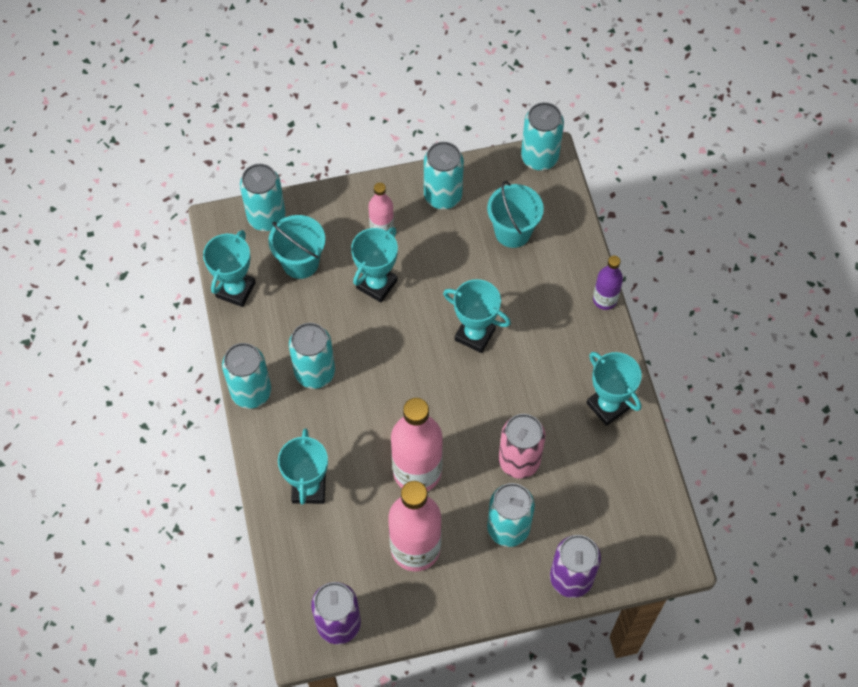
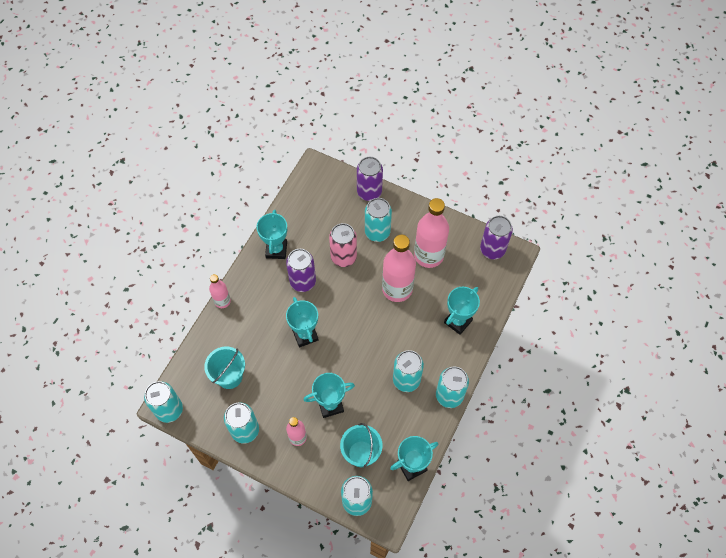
camera: 140 degrees left, 0 degrees up
(538, 392) = (303, 281): none -> purple can
(605, 300) = (222, 301): purple bottle -> pink bottle

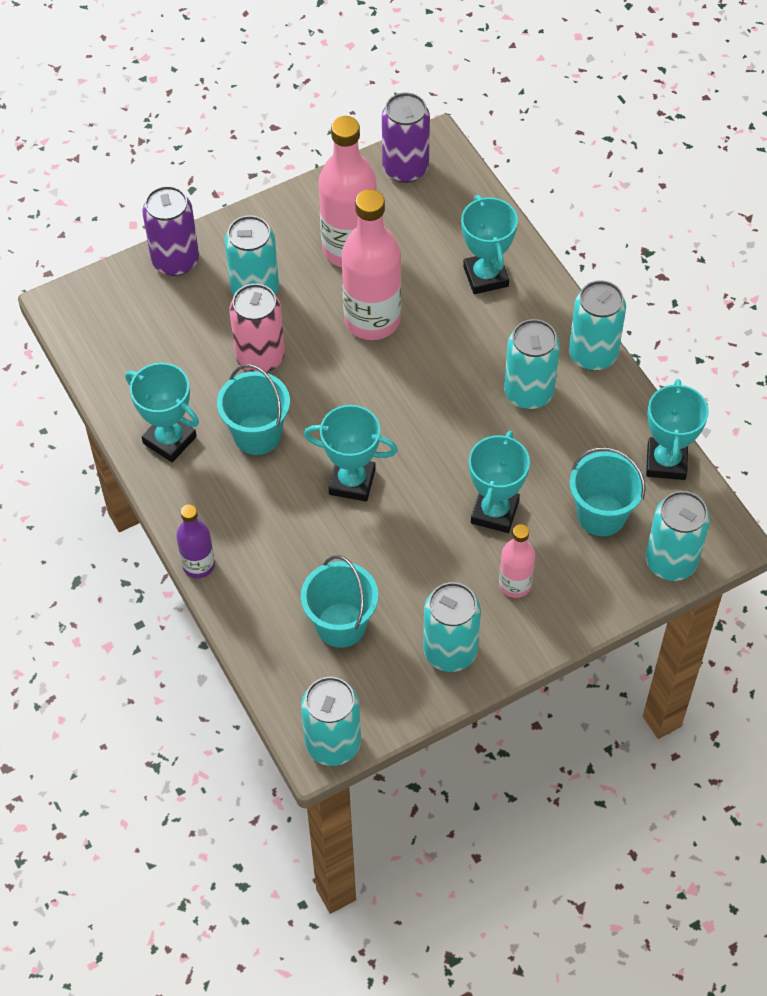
camera: 55 degrees left, 5 degrees down
(222, 301) = (198, 565): pink bottle -> purple bottle
(303, 281) = (257, 435): purple can -> turquoise bucket

